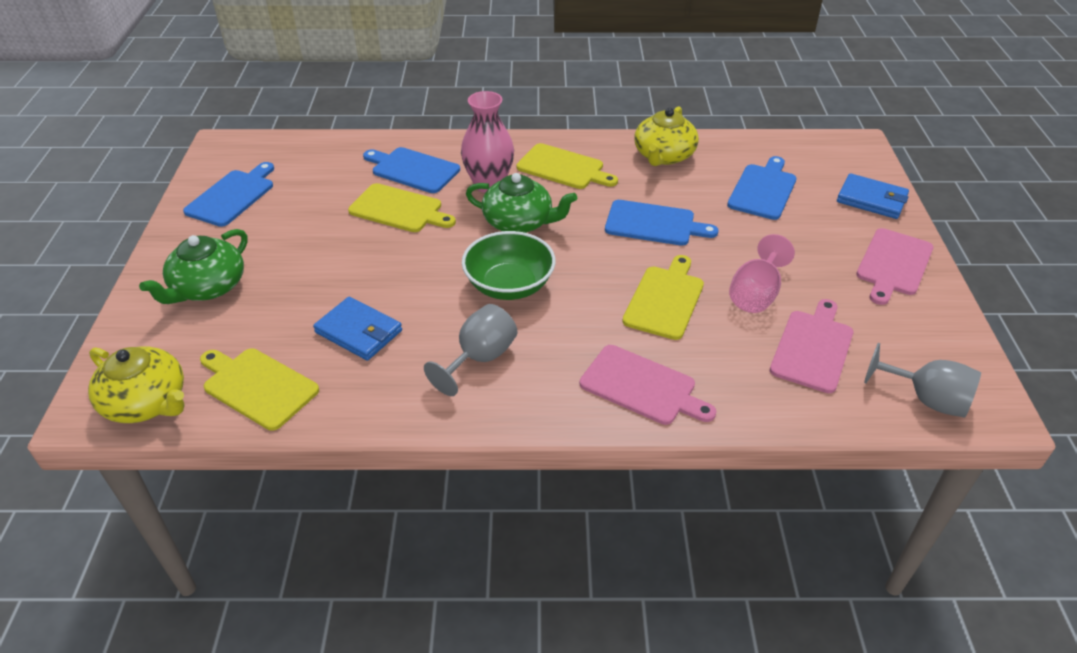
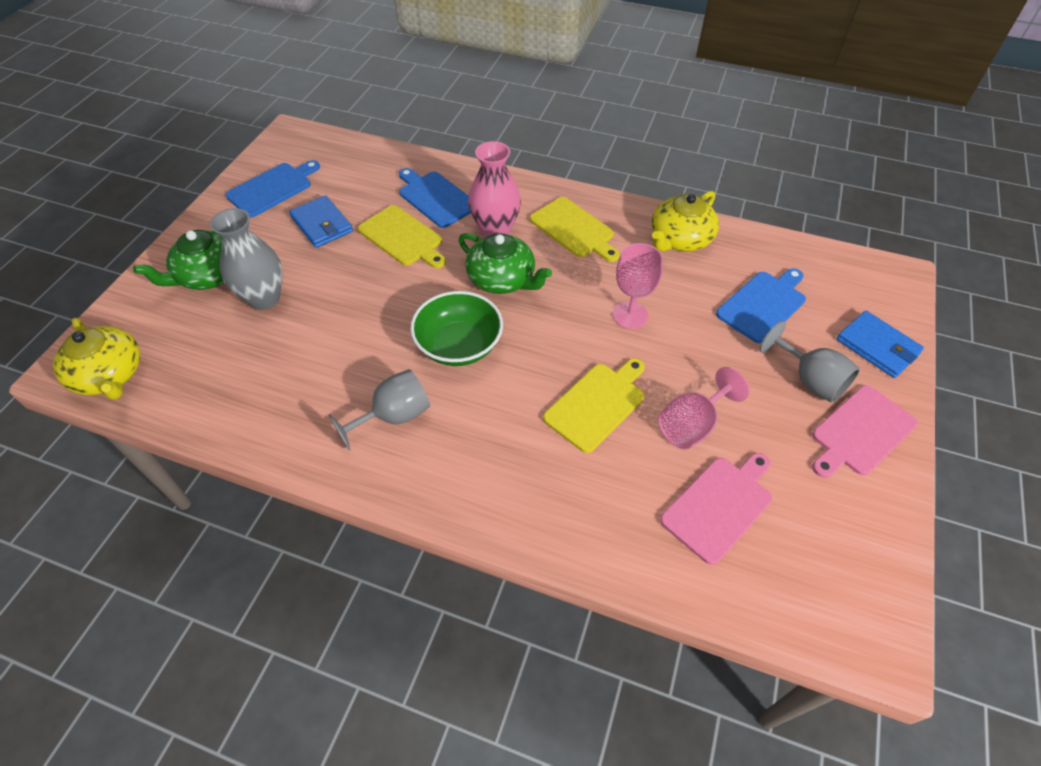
camera: 20 degrees right, 10 degrees up
(257, 386) = (199, 387): yellow cutting board -> none
(283, 293) = (264, 298): none -> grey vase
(359, 331) = (306, 356): blue wallet -> blue wallet (322, 224)
(642, 387) = (525, 495): pink cutting board -> none
(654, 224) = (630, 315): blue cutting board -> pink goblet
(926, 399) = (811, 606): grey goblet -> grey goblet (809, 380)

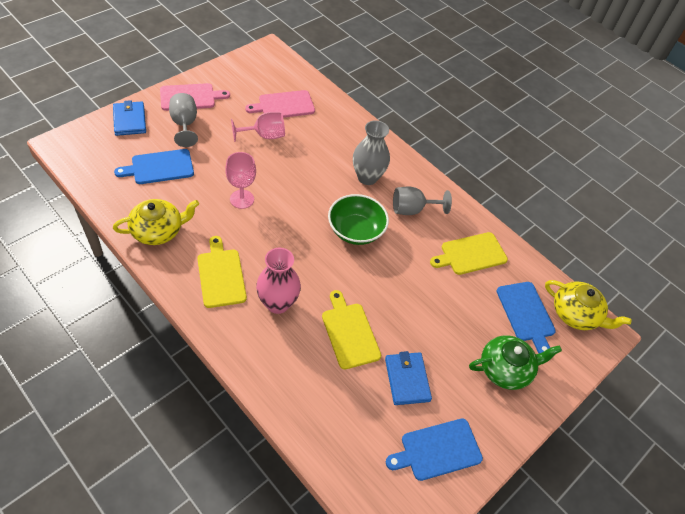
camera: 160 degrees left, 0 degrees up
(110, 375) = (576, 314): yellow teapot -> yellow teapot turned 135 degrees clockwise
(264, 298) = (468, 326): grey vase -> grey vase (367, 177)
(435, 198) = (302, 362): blue cutting board -> blue cutting board (526, 314)
(502, 279) = (300, 261): green teapot -> none
(597, 404) = (302, 165): yellow cutting board -> yellow cutting board (471, 254)

